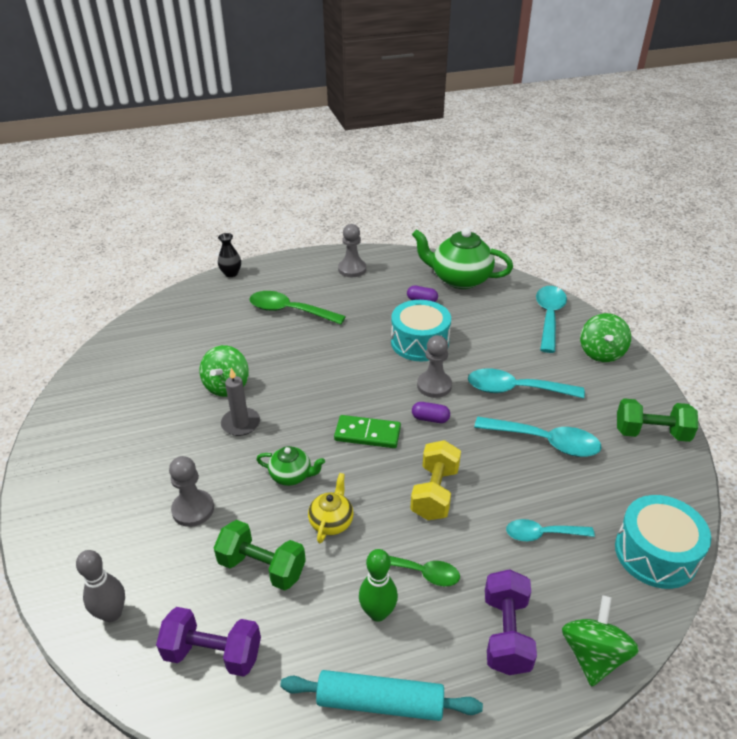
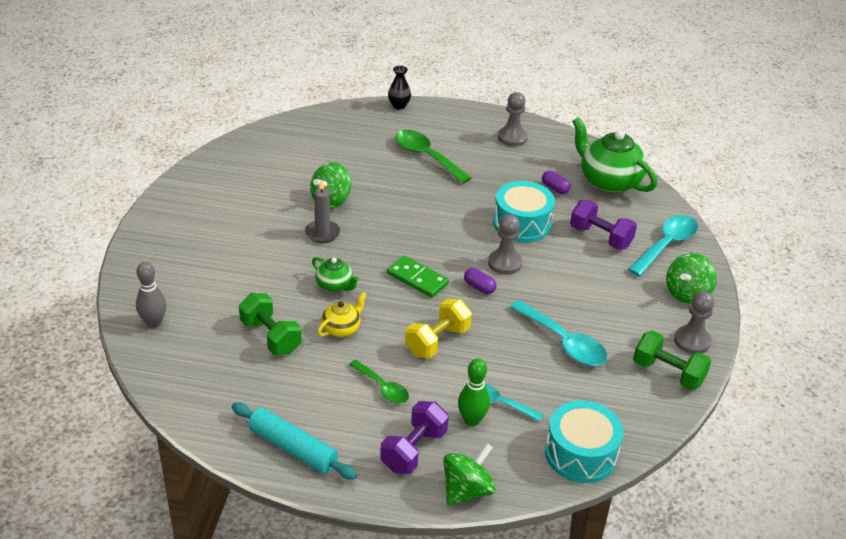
camera: 25 degrees right, 0 degrees up
(193, 509) = (247, 280): grey pawn -> grey pawn (692, 341)
(213, 653) = (203, 373): purple dumbbell -> purple dumbbell (600, 237)
(378, 613) = (331, 398): green bowling pin -> green bowling pin (472, 420)
(515, 389) = (575, 293): turquoise spoon -> none

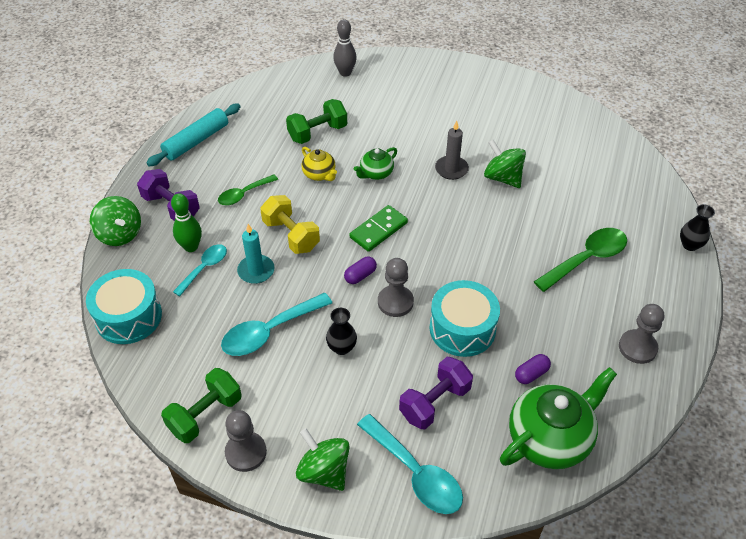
camera: 100 degrees right, 10 degrees up
(492, 362) = (256, 271): none -> turquoise candle
(566, 293) = (342, 348): none -> black vase

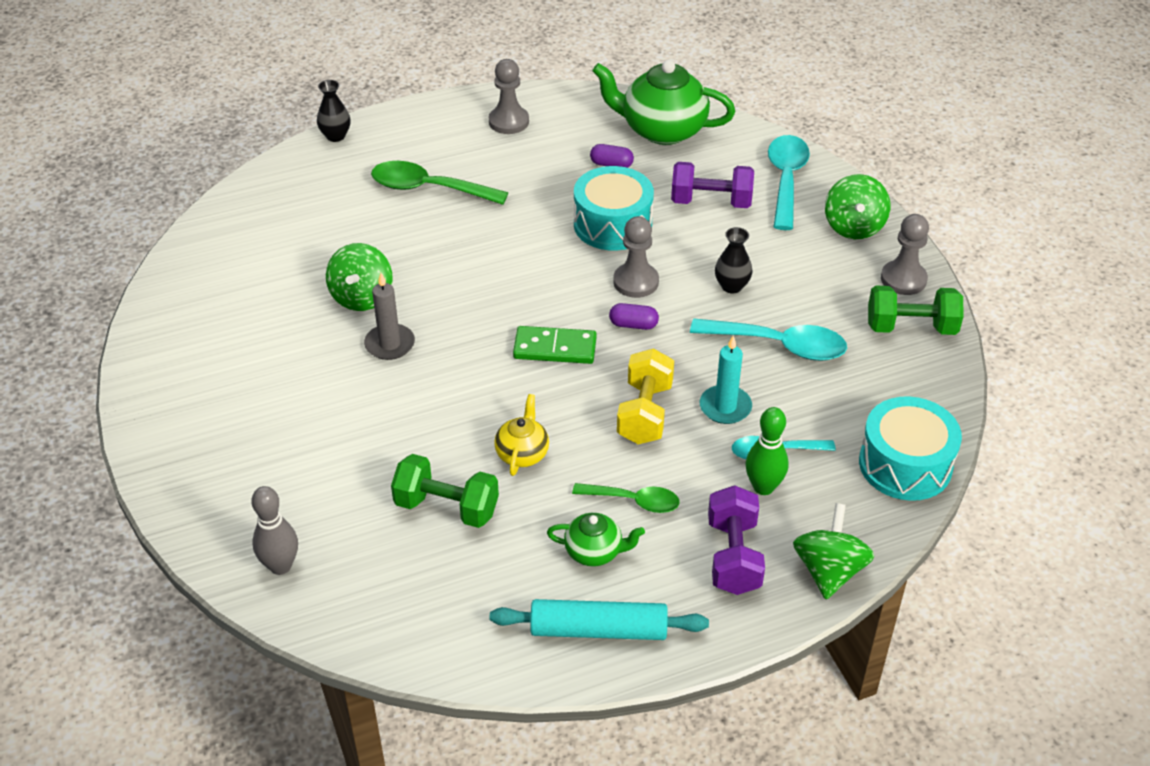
camera: 130 degrees left, 5 degrees down
(376, 173) = (466, 404): green teapot -> green teapot (595, 552)

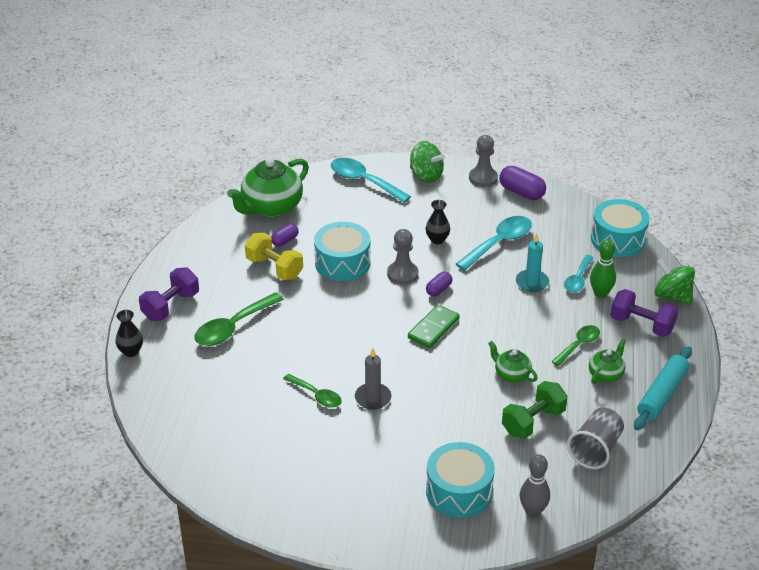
camera: 60 degrees left, 5 degrees down
(276, 481) = (459, 491): none -> turquoise drum
(362, 297) = (316, 395): green spinning top -> green spoon
(435, 591) = (595, 449): none -> grey cup
(508, 122) = (197, 266): grey pawn -> none
(522, 453) = (511, 374): yellow teapot -> green teapot
(644, 413) = (514, 314): yellow dumbbell -> yellow dumbbell (274, 268)
(711, 202) = (357, 217): purple dumbbell -> purple dumbbell (171, 306)
(911, 327) = (521, 192): green dumbbell -> purple capsule

